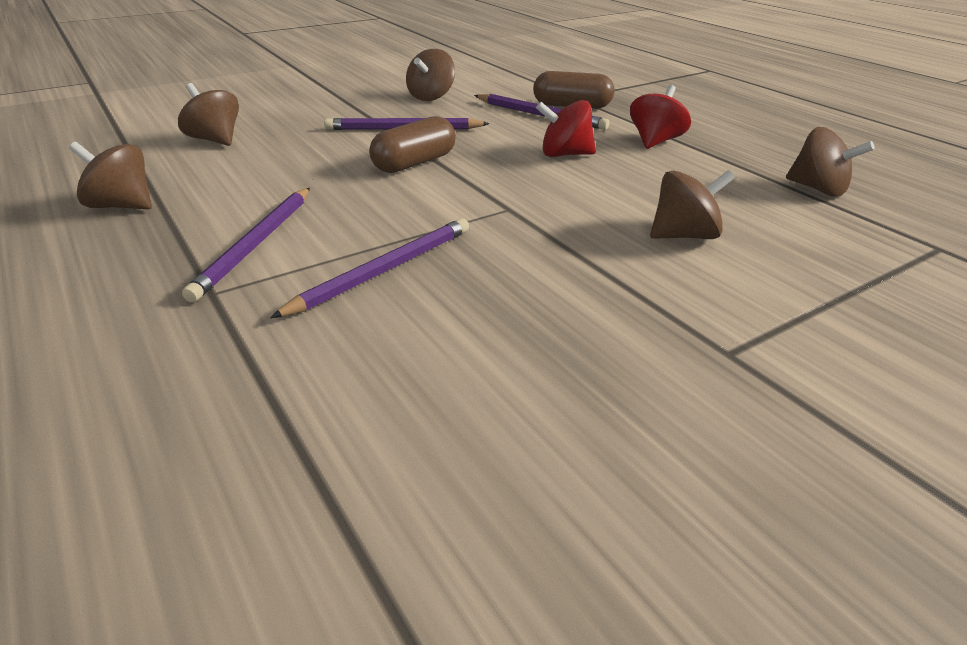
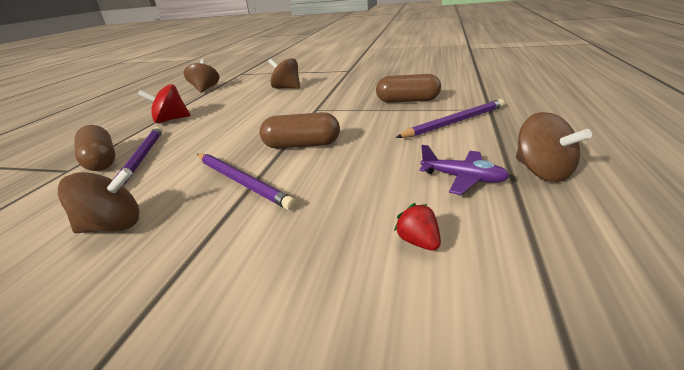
camera: 130 degrees left, 5 degrees down
(203, 180) = (463, 178): none -> purple plane
(215, 140) = (418, 242): brown spinning top -> red strawberry
(383, 270) = (407, 101): purple pencil -> brown capsule
(564, 154) = (224, 126): red spinning top -> none

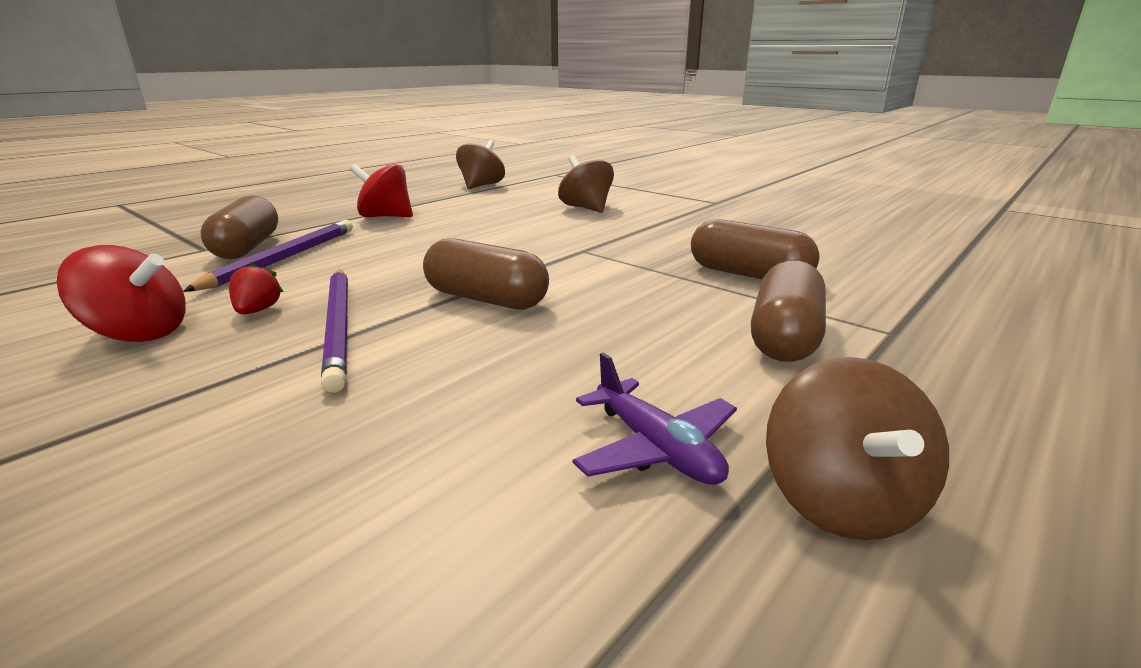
camera: 25 degrees right, 5 degrees down
(113, 226) = (139, 333): brown spinning top -> red spinning top
(418, 242) = (420, 532): red strawberry -> red strawberry (257, 311)
(454, 122) = (785, 337): purple pencil -> brown capsule

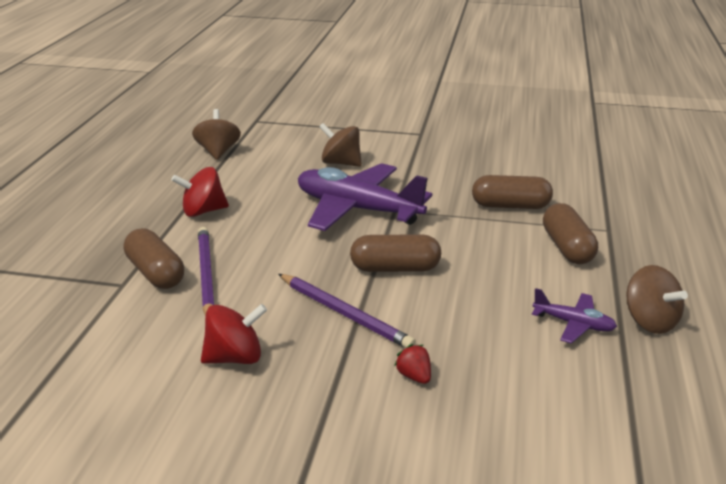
camera: 30 degrees left, 5 degrees up
(257, 311) = (275, 320): red strawberry -> red strawberry (414, 376)
(539, 242) = (357, 209): none -> purple plane

